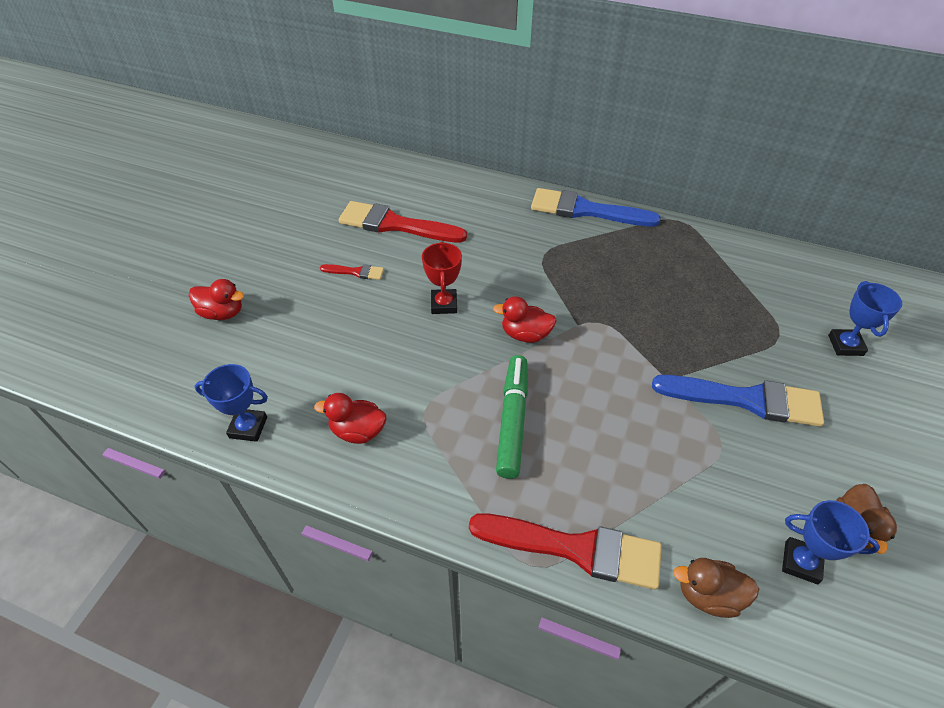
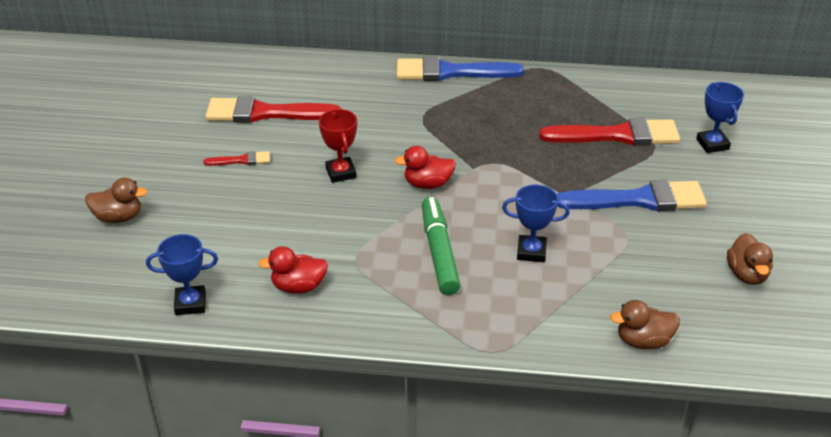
camera: 15 degrees left, 10 degrees down
(222, 313) = (119, 217): red duck -> brown duck
(576, 549) = (525, 333): red brush -> red brush (617, 135)
(801, 562) = (710, 304): blue trophy -> blue trophy (531, 252)

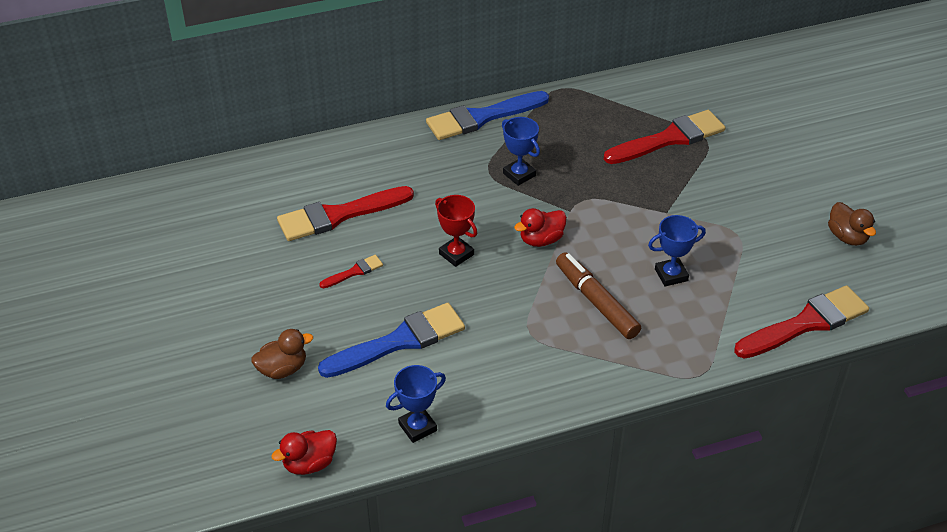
camera: 25 degrees left, 5 degrees up
(298, 286) = (500, 377): red duck -> red duck (309, 463)
(439, 252) = (596, 302): green marker -> brown marker
(639, 200) = (725, 196): blue brush -> blue brush (399, 341)
(643, 341) = (806, 323): brown duck -> red brush
(712, 144) = (751, 123): blue trophy -> blue trophy (519, 174)

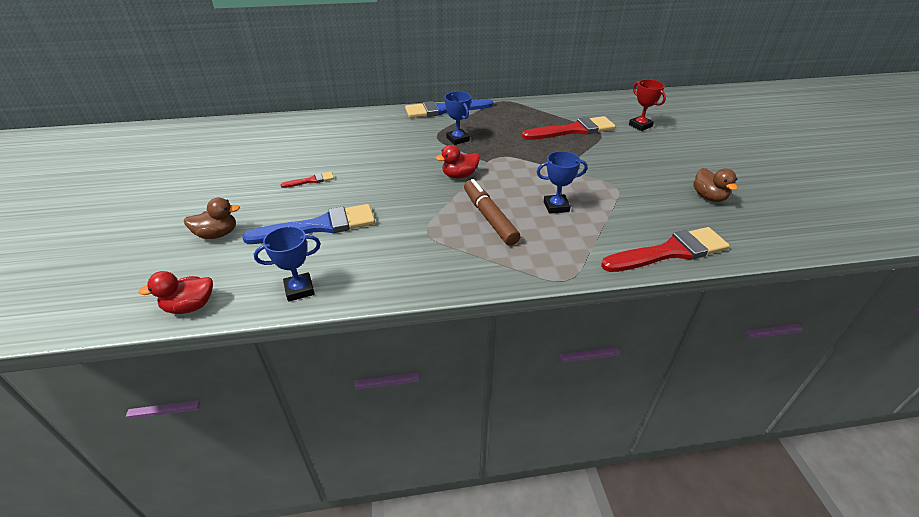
camera: 10 degrees right, 5 degrees down
(338, 215) = (319, 149): red brush -> none
(456, 254) = (392, 178): red trophy -> red trophy (640, 126)

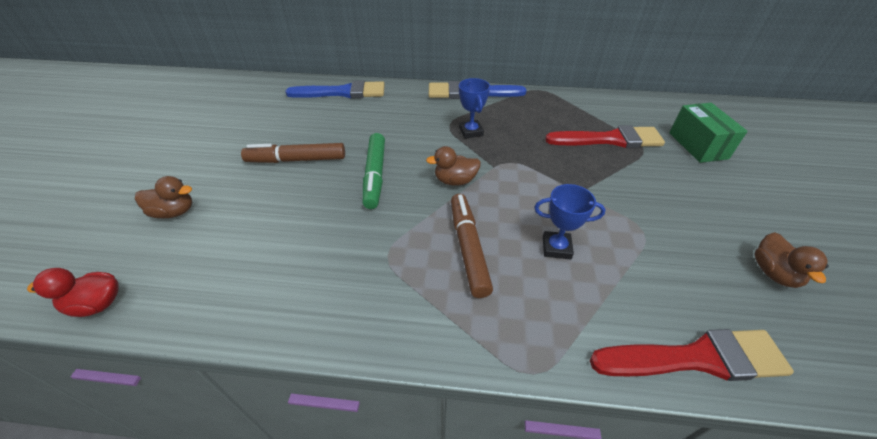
camera: 15 degrees right, 5 degrees up
(299, 290) = (214, 308): blue trophy -> none
(311, 180) = (297, 160): red brush -> brown marker
(320, 226) = (277, 222): blue brush -> blue brush (343, 92)
(389, 181) = (375, 175): none -> green marker
(459, 175) = (455, 181): red duck -> brown duck
(640, 126) = (698, 145): red trophy -> green box

